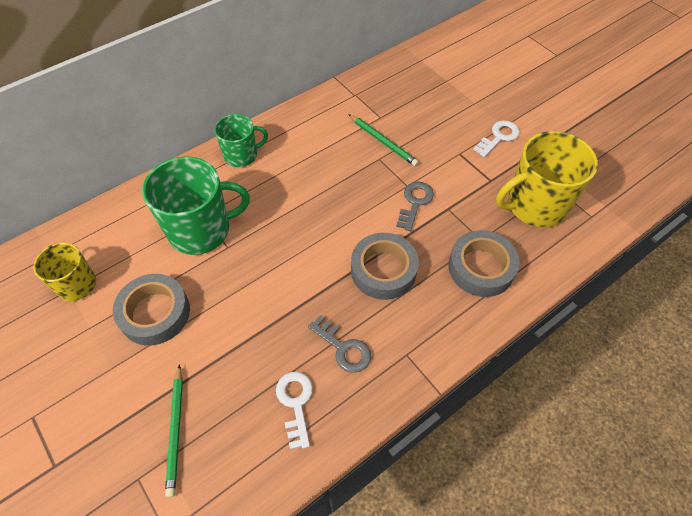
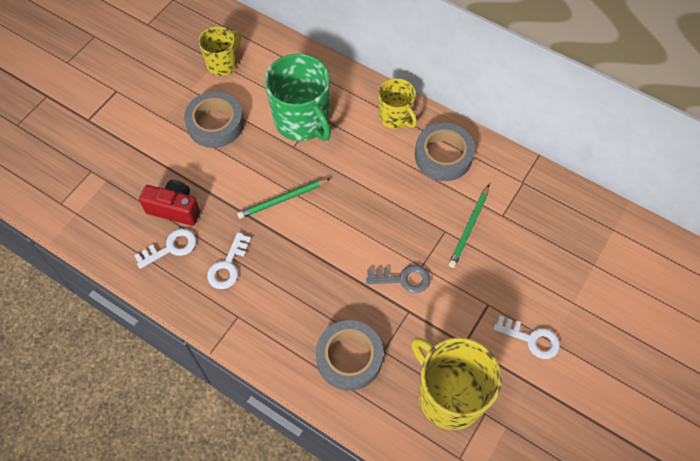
camera: 70 degrees right, 5 degrees up
(176, 430) = (129, 178): green pencil -> green pencil (283, 200)
(241, 155) = (395, 117): green mug -> yellow mug
(246, 386) = (174, 209): none -> red camera
(343, 348) = (228, 266): grey key -> white key
(383, 270) = (315, 274): grey tape -> grey tape (443, 156)

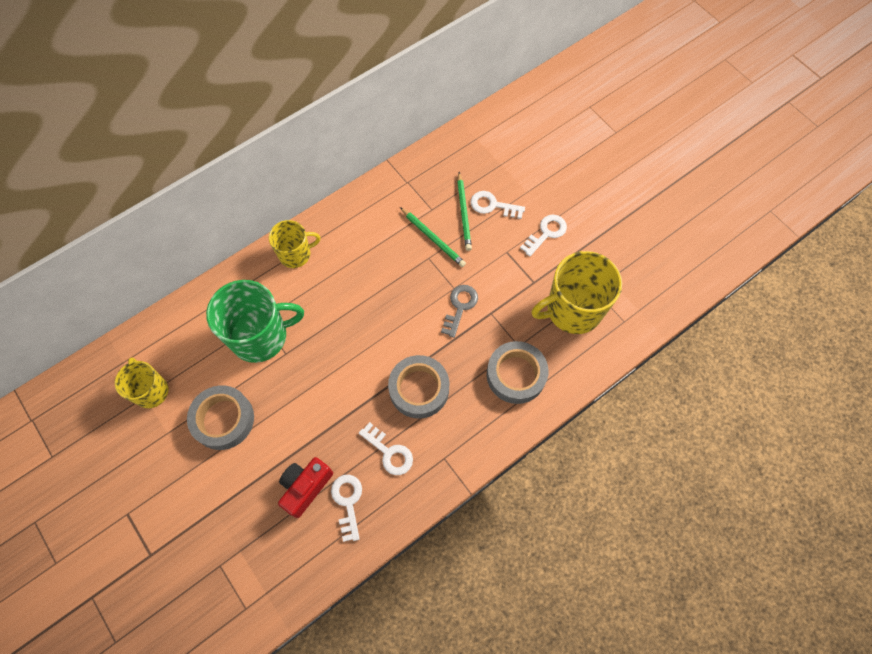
camera: 70 degrees left, 5 degrees up
(283, 200) = (340, 381): green pencil -> green pencil (464, 213)
(443, 156) = (355, 231): grey tape -> grey tape (419, 389)
(537, 272) = (492, 205): none -> white key

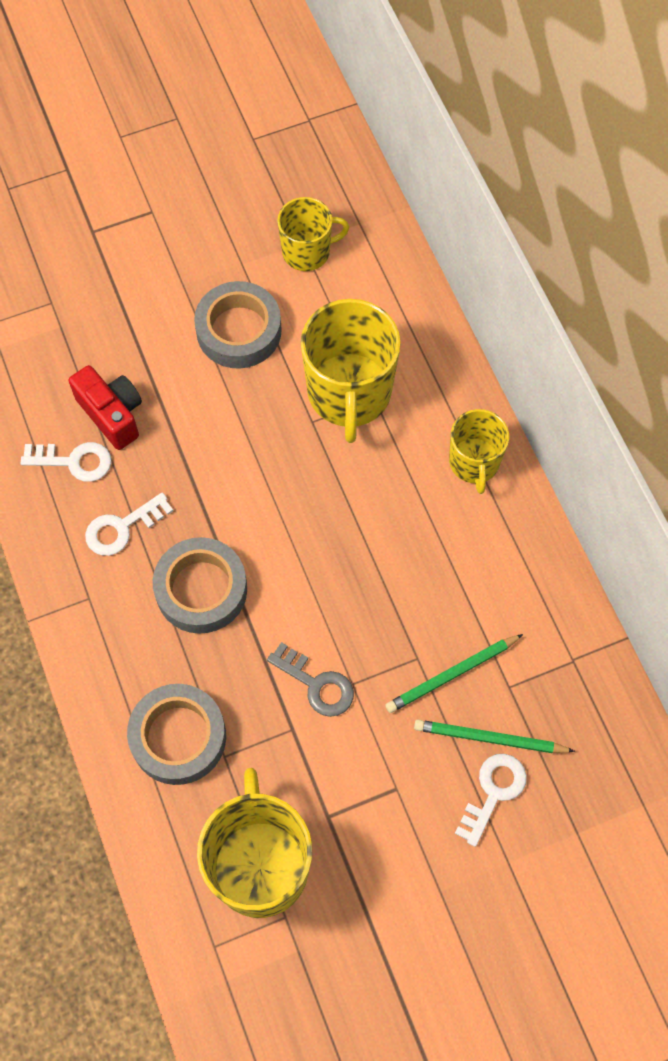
camera: 105 degrees right, 0 degrees up
(260, 336) = (349, 393): green mug -> yellow mug
(546, 233) = (416, 869): white key -> none

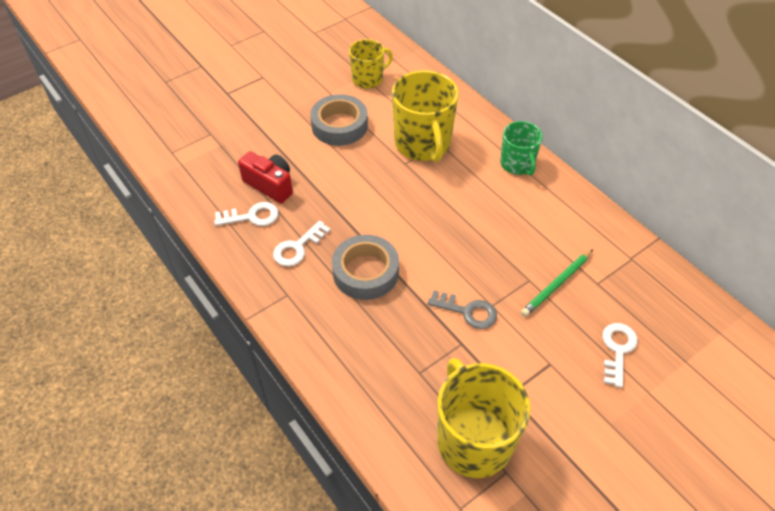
camera: 15 degrees left, 15 degrees down
(178, 737) = (381, 368): grey tape -> none
(474, 463) = (517, 164): yellow mug -> green mug
(490, 739) = (599, 317): green pencil -> none

